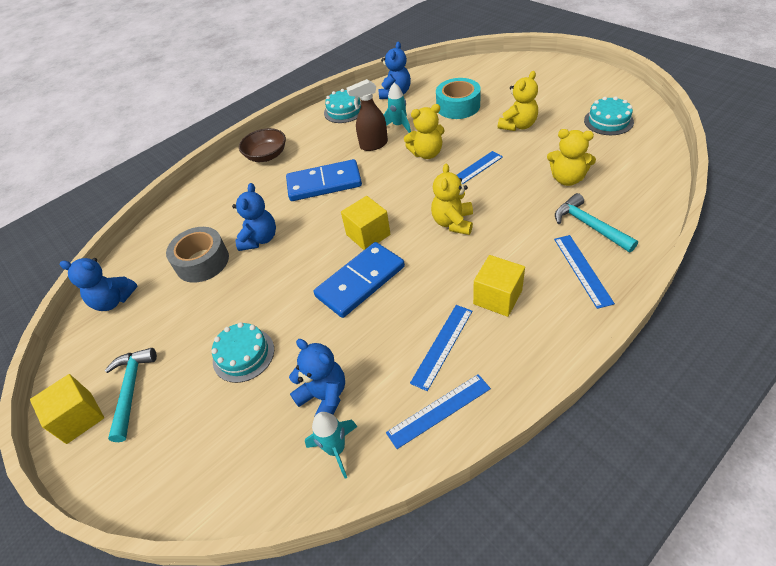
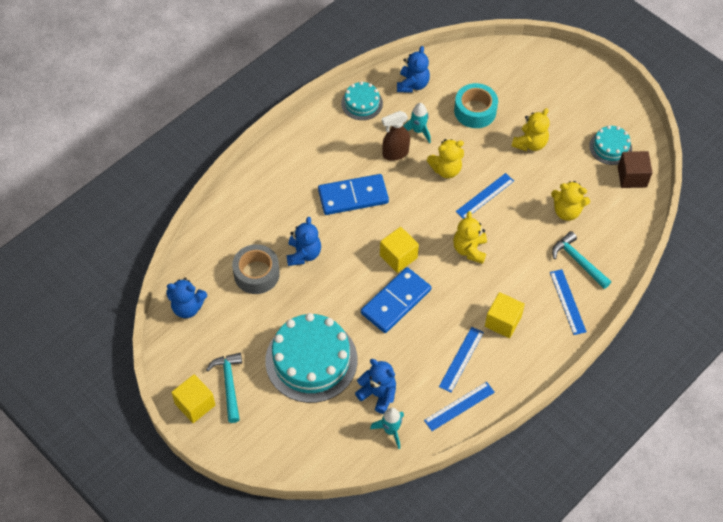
camera: 10 degrees left, 10 degrees up
(243, 355) = (311, 360): turquoise cake -> turquoise cake, size x1.95
(266, 156) = (291, 156): brown bowl -> none
(639, 143) = (632, 177): none -> brown cube

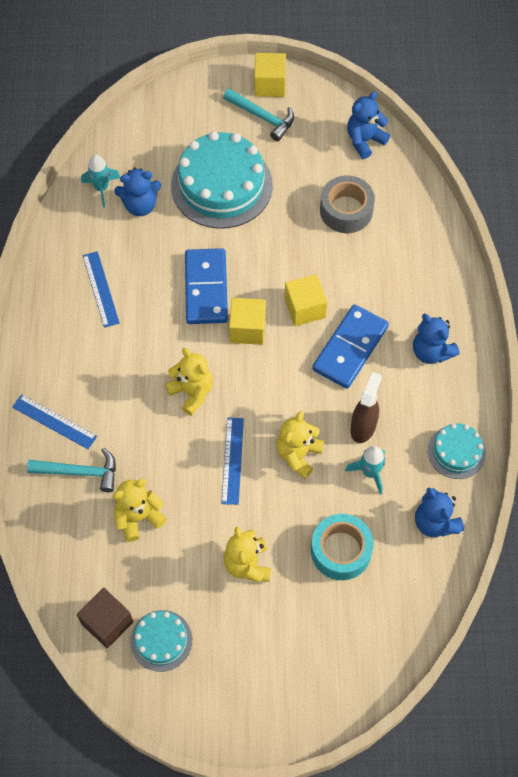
camera: 135 degrees right, 5 degrees up
(303, 254) = (329, 259): blue teddy bear -> blue teddy bear (431, 352)
(459, 406) = (65, 251): blue ruler -> none
(503, 321) = (96, 351): yellow cube -> yellow cube (305, 308)

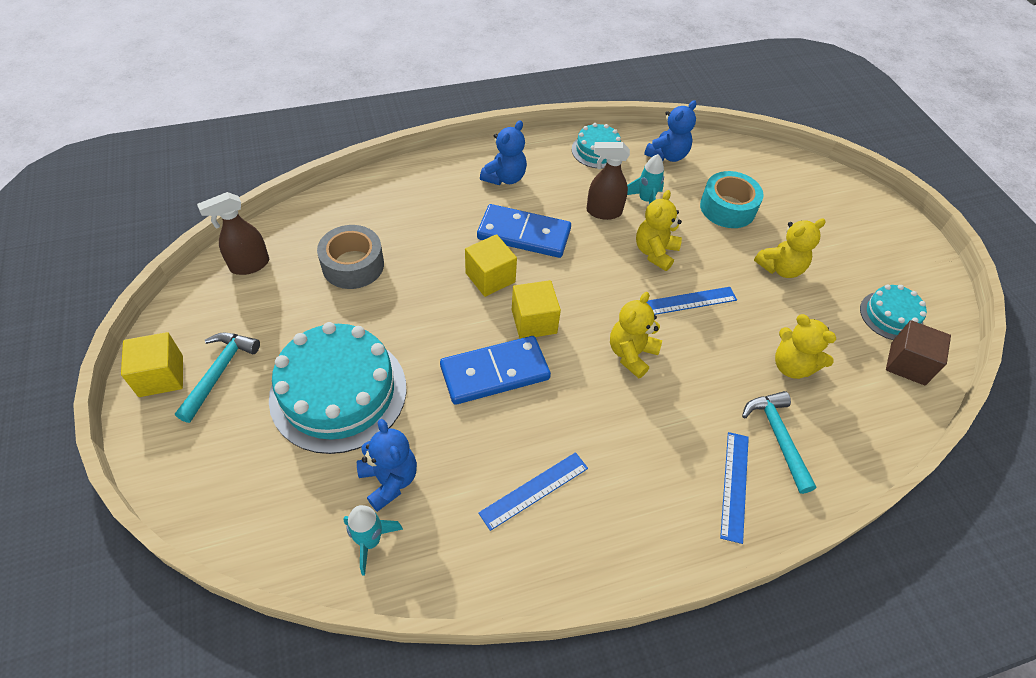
camera: 110 degrees left, 10 degrees down
(298, 455) = (655, 252): yellow teddy bear -> yellow teddy bear turned 105 degrees clockwise
(364, 140) = (249, 265): blue teddy bear -> brown spray bottle

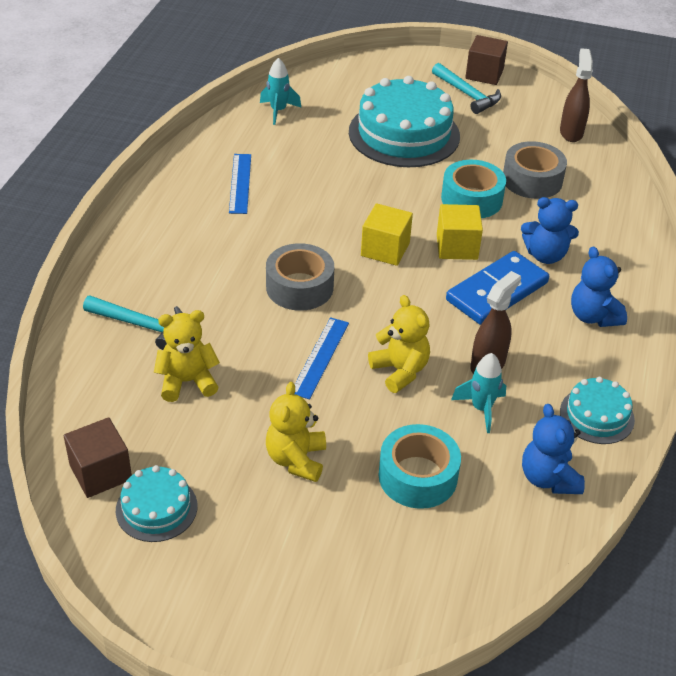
camera: 125 degrees right, 10 degrees down
(161, 376) = (484, 74): yellow cube -> brown cube
(389, 480) = (312, 131): blue teddy bear -> blue teddy bear (545, 255)
(414, 294) = (471, 199): none -> turquoise tape
(495, 373) = (353, 207): blue domino -> none
(631, 354) = (299, 287): yellow teddy bear -> grey tape
(735, 485) = (136, 276): blue ruler -> none

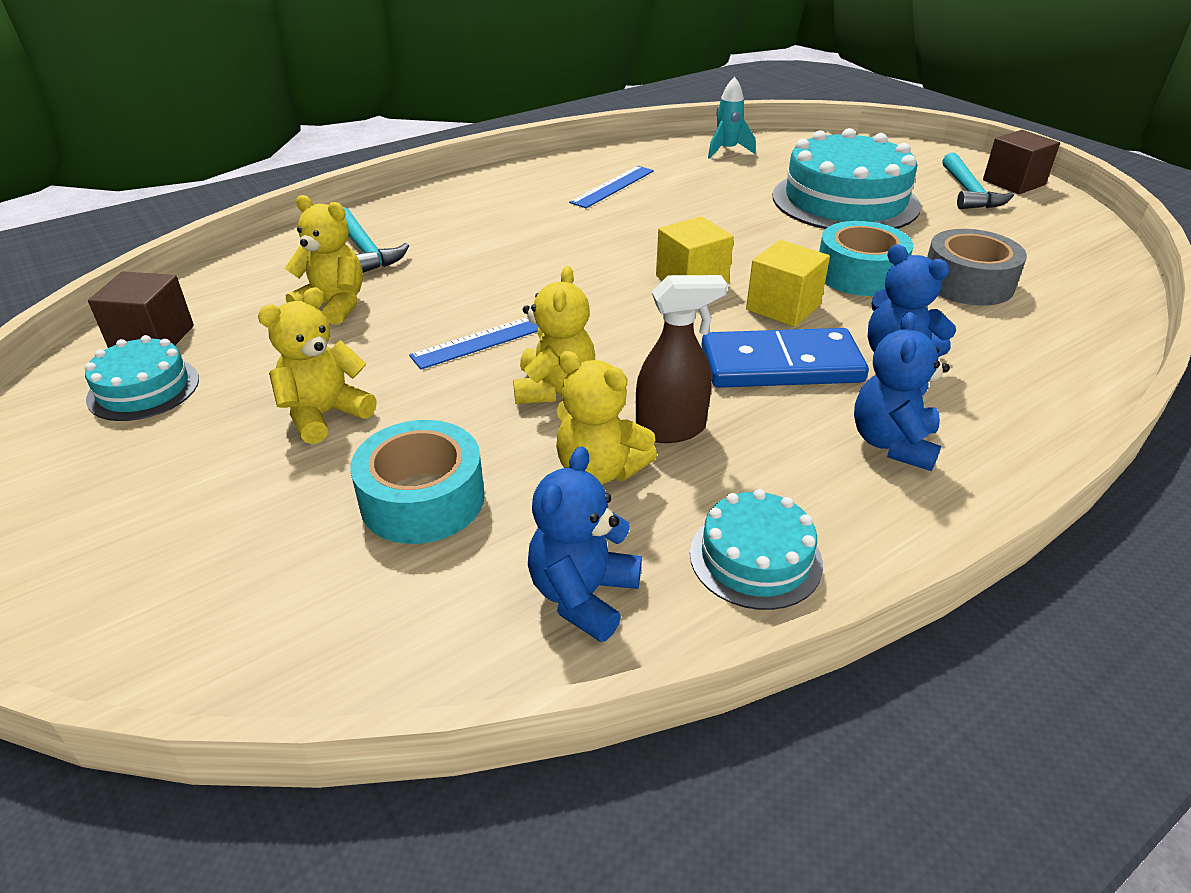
camera: 40 degrees right, 5 degrees down
(299, 287) = (553, 277): grey tape -> none
(481, 409) = (599, 470): turquoise rocket -> yellow teddy bear
(571, 132) = (1081, 259): brown spray bottle -> none

